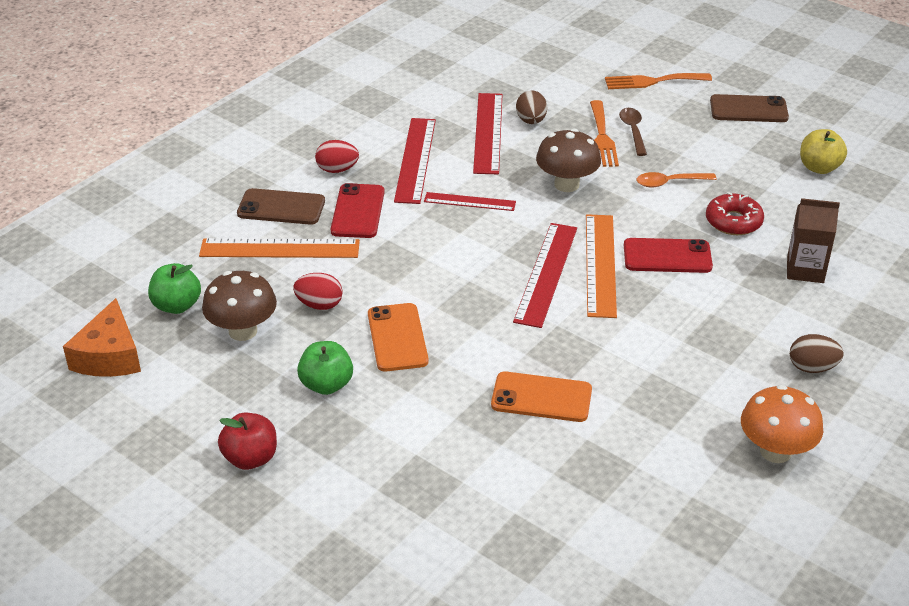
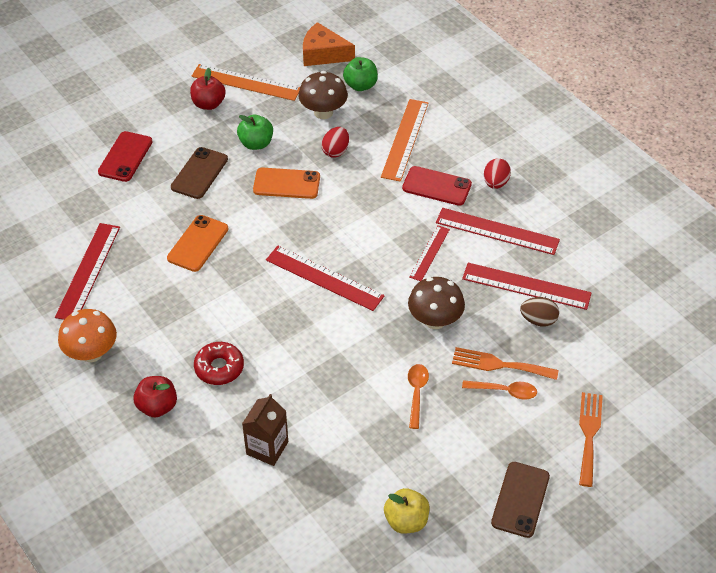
camera: 105 degrees right, 10 degrees up
(281, 207) = (454, 146): brown phone -> brown phone (199, 173)
(600, 264) = (323, 313): orange ruler -> orange ruler (246, 82)
(633, 131) = (504, 391): brown spoon -> orange spoon
(644, 498) = (88, 271): none -> red ruler
(667, 256) = (318, 359): red phone -> red phone (125, 157)
(733, 221) = (347, 421): red donut -> red donut (219, 368)
(812, 367) = (157, 406): brown egg -> red apple

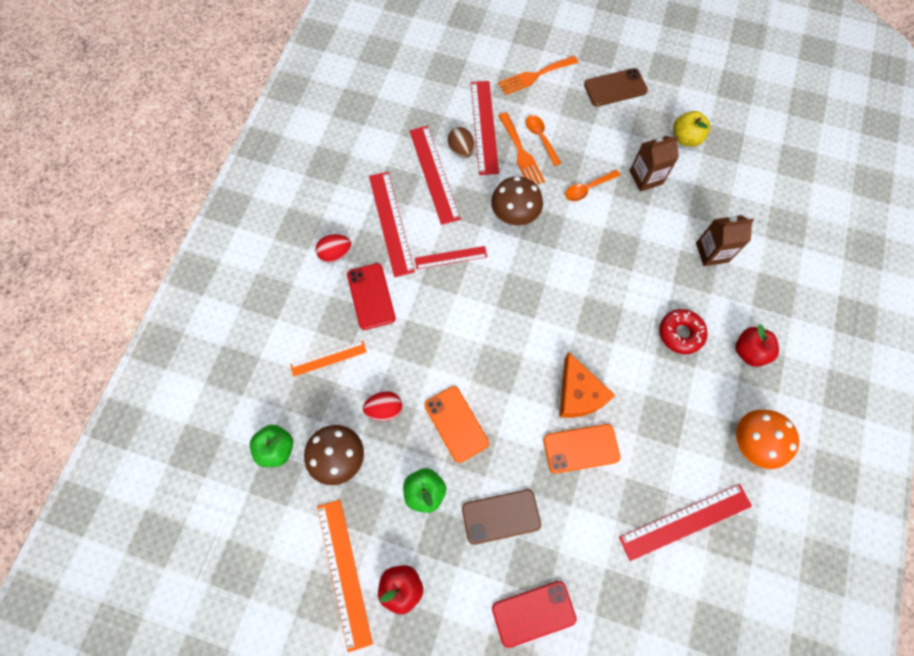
camera: 125 degrees left, 20 degrees up
(323, 54) = (249, 522): orange cheese -> orange cheese (578, 394)
(324, 278) = (536, 318): red ruler -> red ruler (484, 127)
(389, 450) = (646, 177): none -> brown carton
(405, 139) = (328, 358): orange ruler -> orange ruler, size x0.60

